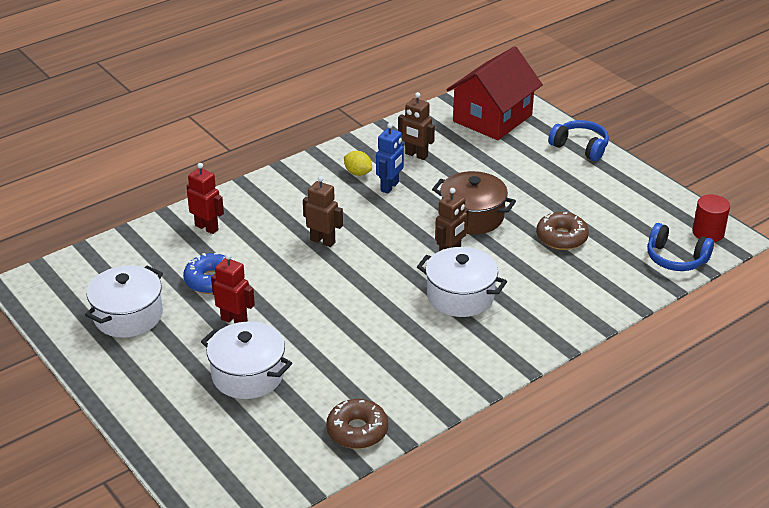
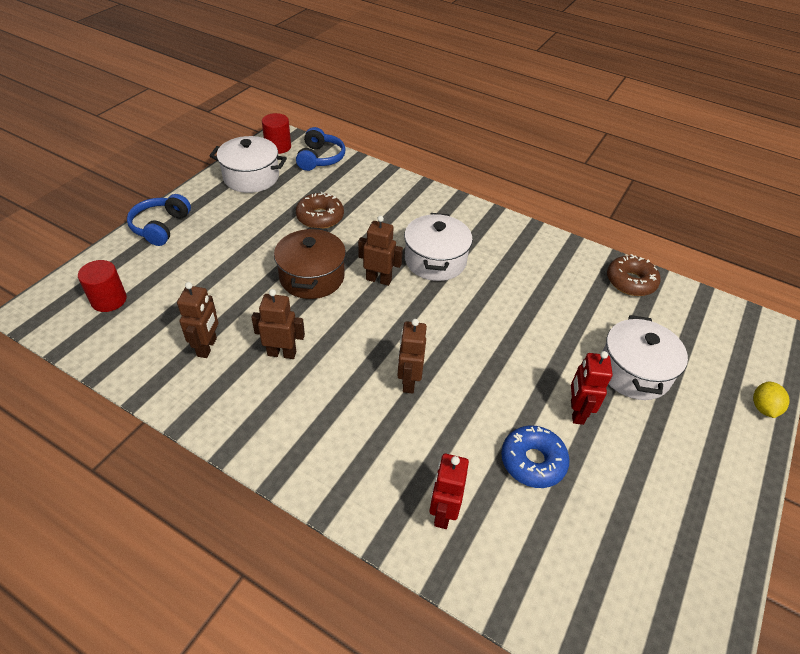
camera: 115 degrees left, 10 degrees up
(128, 316) = (643, 521): white pot -> white pot (251, 177)
(358, 173) = (262, 391): yellow lemon -> yellow lemon (763, 408)
(390, 187) = (282, 353): blue robot -> brown robot
(492, 118) = (109, 300): red house -> red cylinder

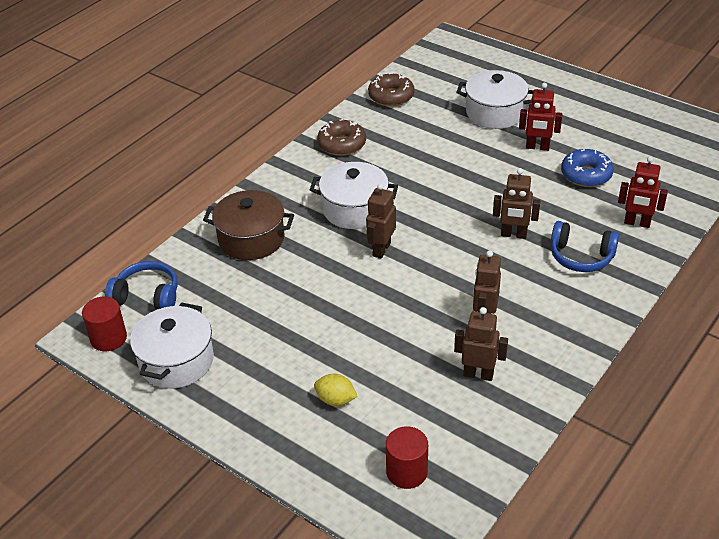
camera: 80 degrees left, 5 degrees down
(160, 227) = (271, 442): blue headphones -> blue headphones (581, 256)
(312, 277) = (375, 299): brown pot -> brown pot (251, 239)
(320, 217) = (271, 294): brown donut -> brown donut (342, 144)
(763, 408) = (525, 62): yellow lemon -> yellow lemon (335, 400)

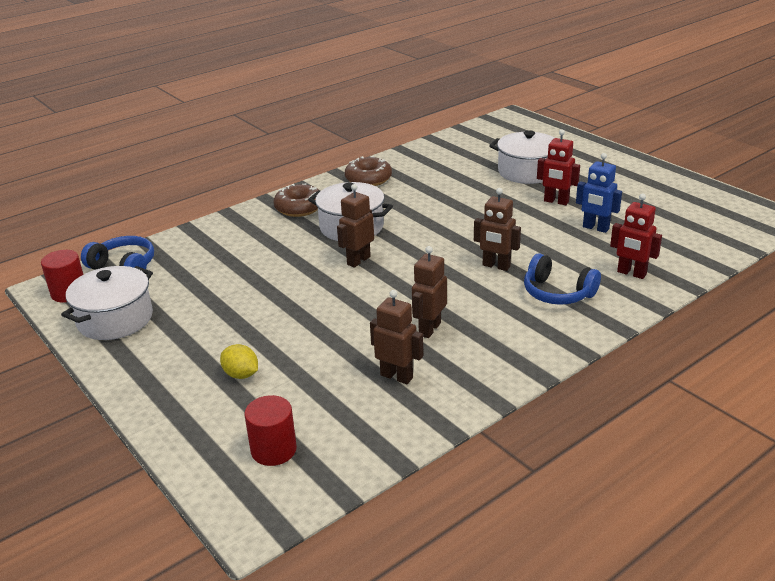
camera: 15 degrees right, 10 degrees down
(251, 239) = (243, 237): brown pot -> none
(391, 96) = (434, 150): brown donut -> brown donut (299, 208)
(586, 174) = (595, 228): blue donut -> blue robot

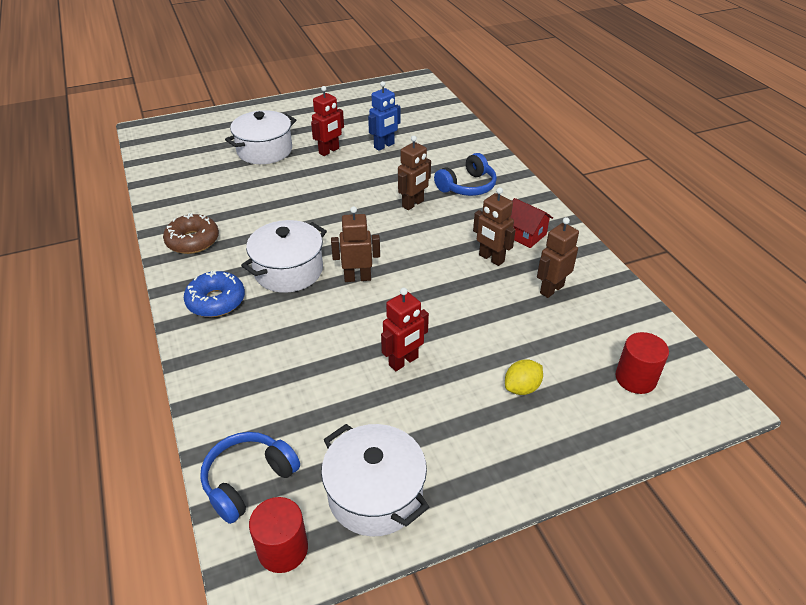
camera: 75 degrees left, 10 degrees up
(299, 208) = (216, 301): brown donut -> blue donut
(358, 260) = (357, 278): brown robot -> brown robot turned 120 degrees clockwise
(488, 345) = (524, 234): none -> red house
(631, 273) = (457, 150): red robot -> red robot (404, 361)

